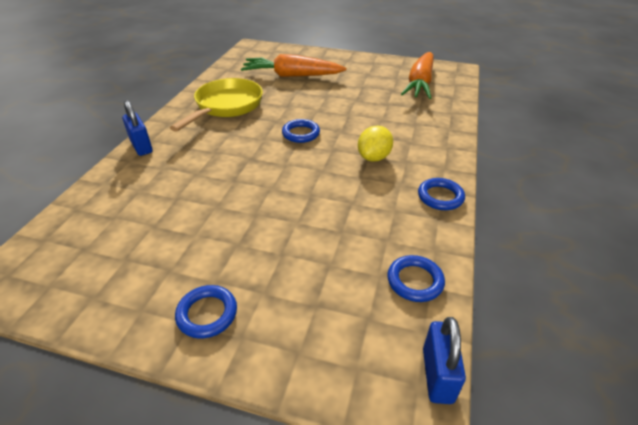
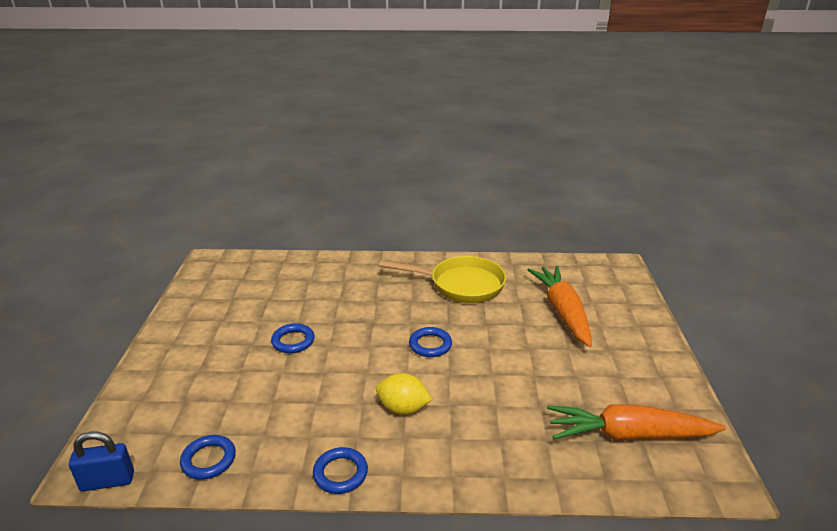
camera: 75 degrees right, 10 degrees down
(141, 146) = (370, 261): blue padlock -> none
(207, 314) = (180, 348): blue ring -> blue ring (293, 341)

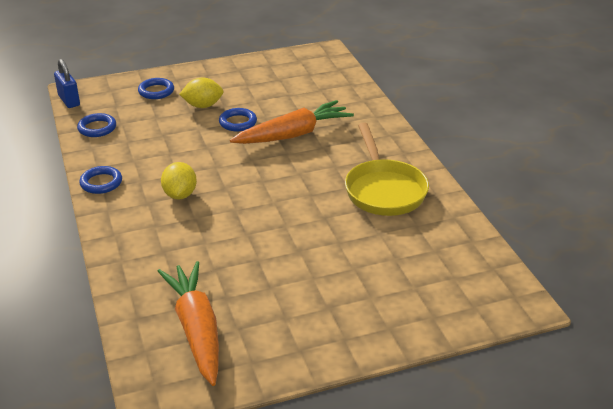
camera: 70 degrees right, 5 degrees up
(237, 359) = (203, 106): none -> yellow lemon
(430, 345) = (271, 191): blue ring -> blue ring (156, 91)
(562, 312) = (379, 266): orange carrot -> orange carrot (293, 134)

